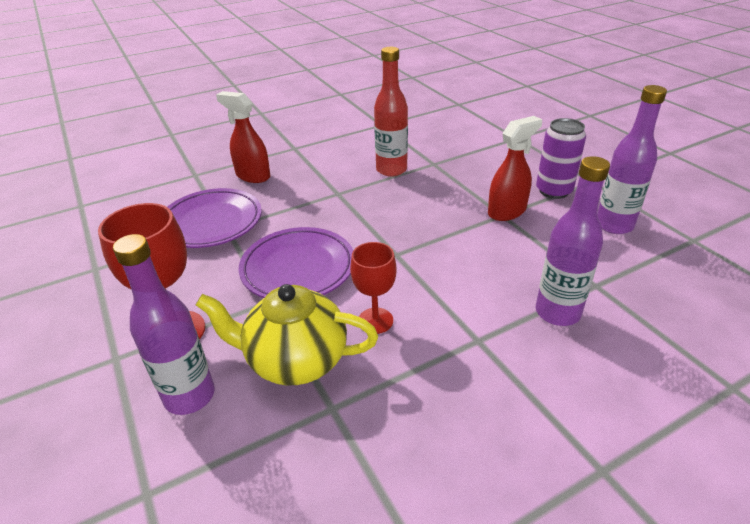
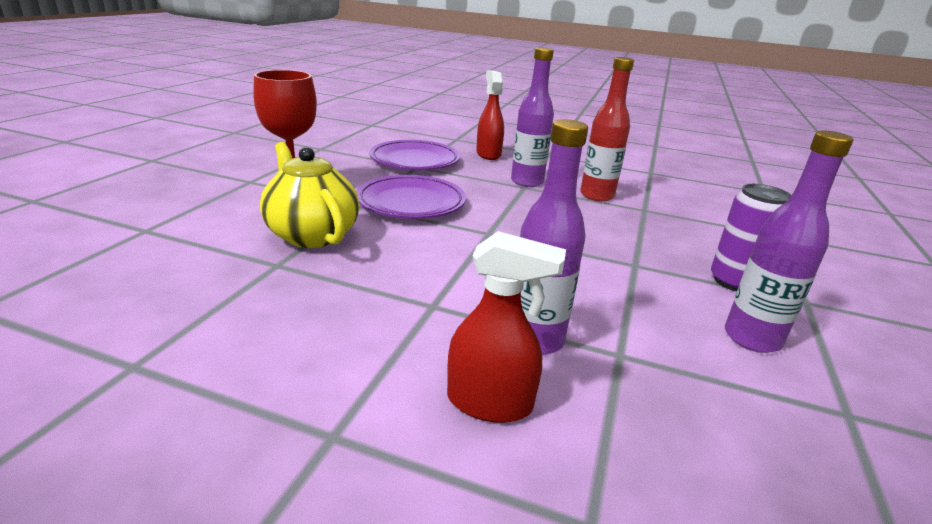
camera: 45 degrees right, 10 degrees down
(189, 396) = (239, 213): purple bottle -> purple bottle (527, 182)
(375, 321) = (394, 250): red goblet -> none
(507, 211) = (645, 265): red spray bottle -> red spray bottle (490, 403)

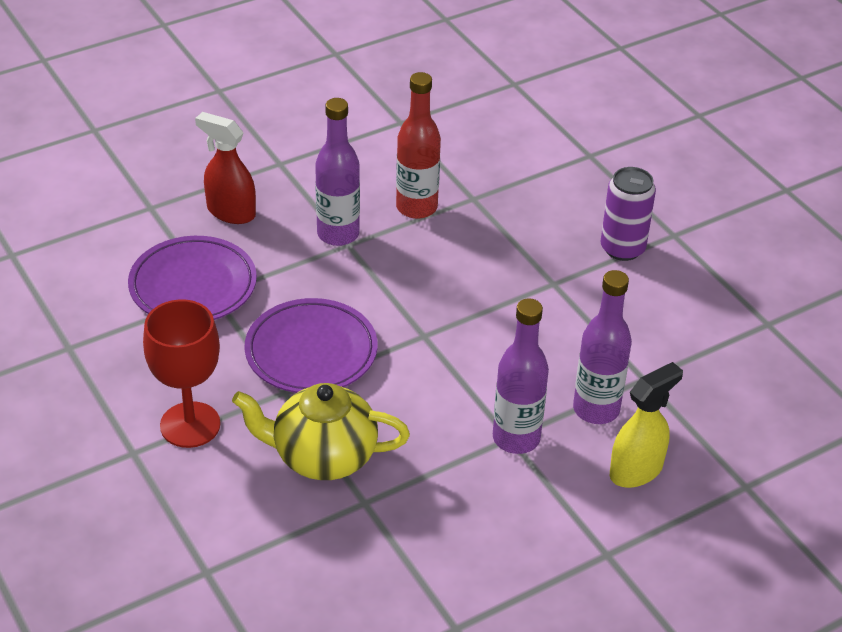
camera: 50 degrees left, 15 degrees up
(490, 403) = (636, 470): red spray bottle -> yellow spray bottle
(752, 338) = (683, 301): purple bottle -> purple bottle (516, 438)

